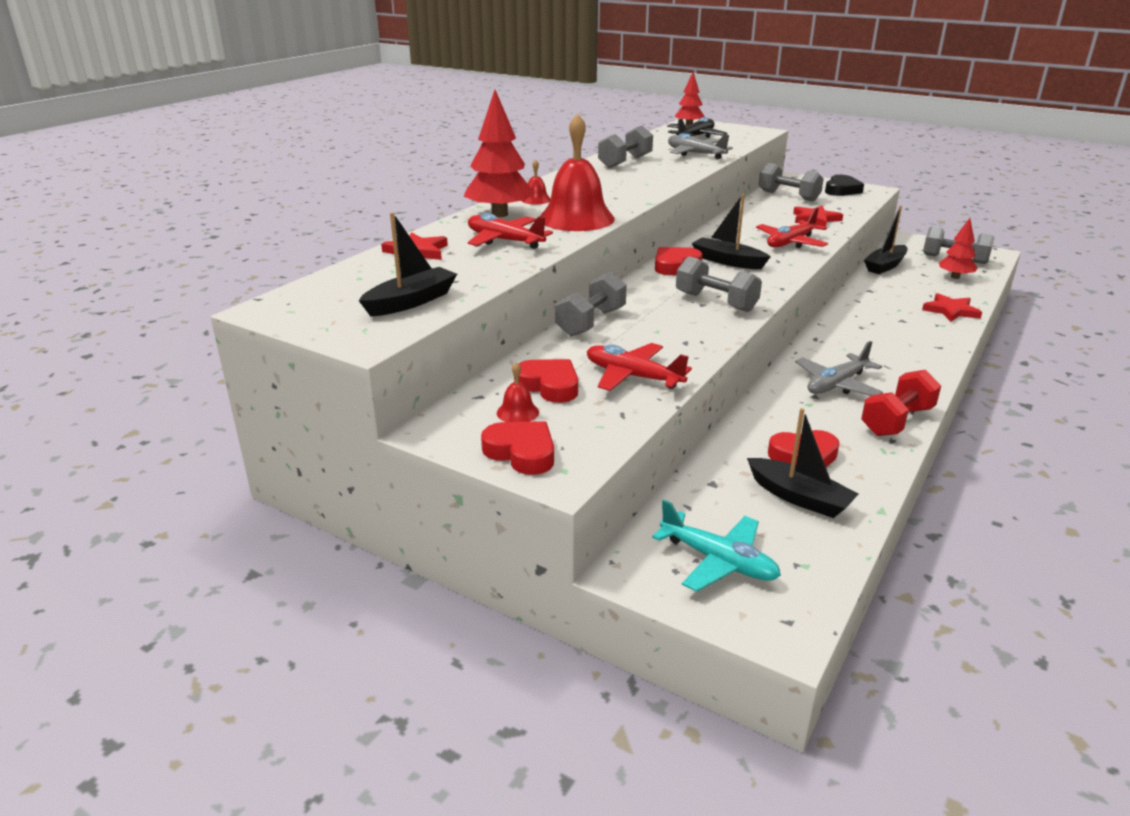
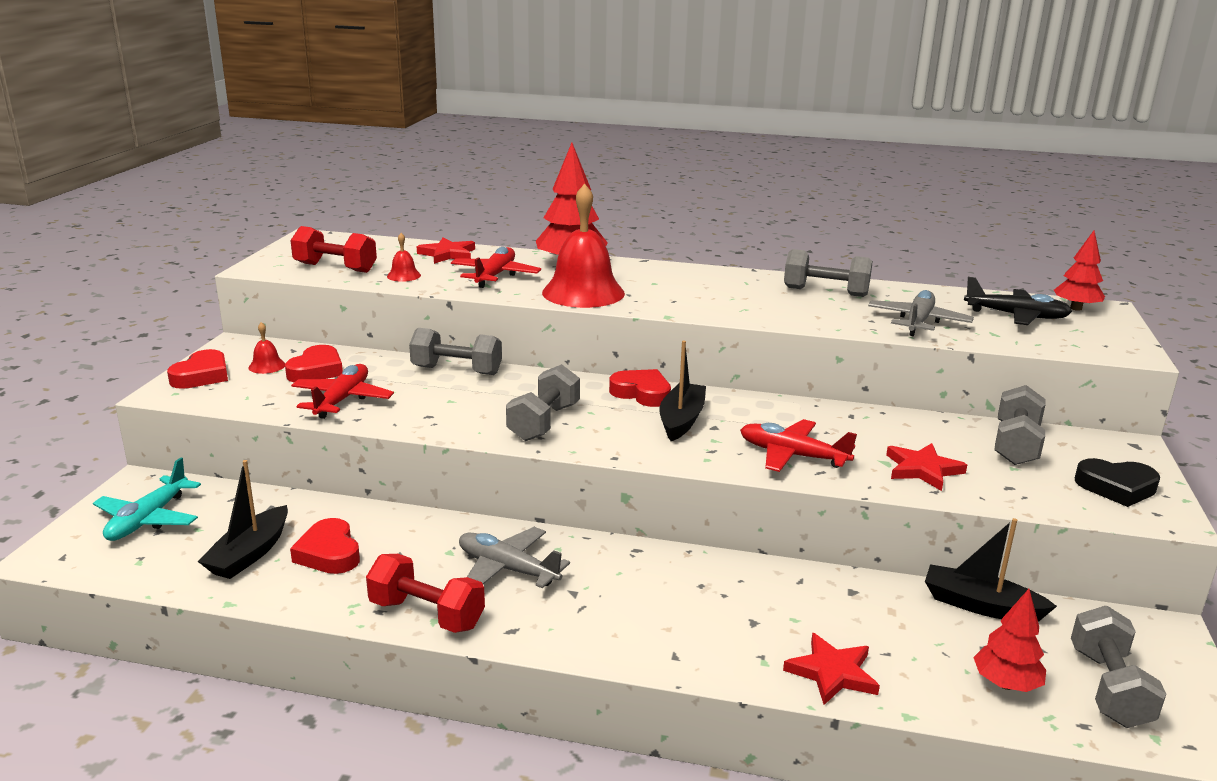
camera: 70 degrees right, 5 degrees down
(411, 302) = (335, 268): black boat -> red dumbbell
(536, 199) = (631, 272): red bell -> red bell (404, 275)

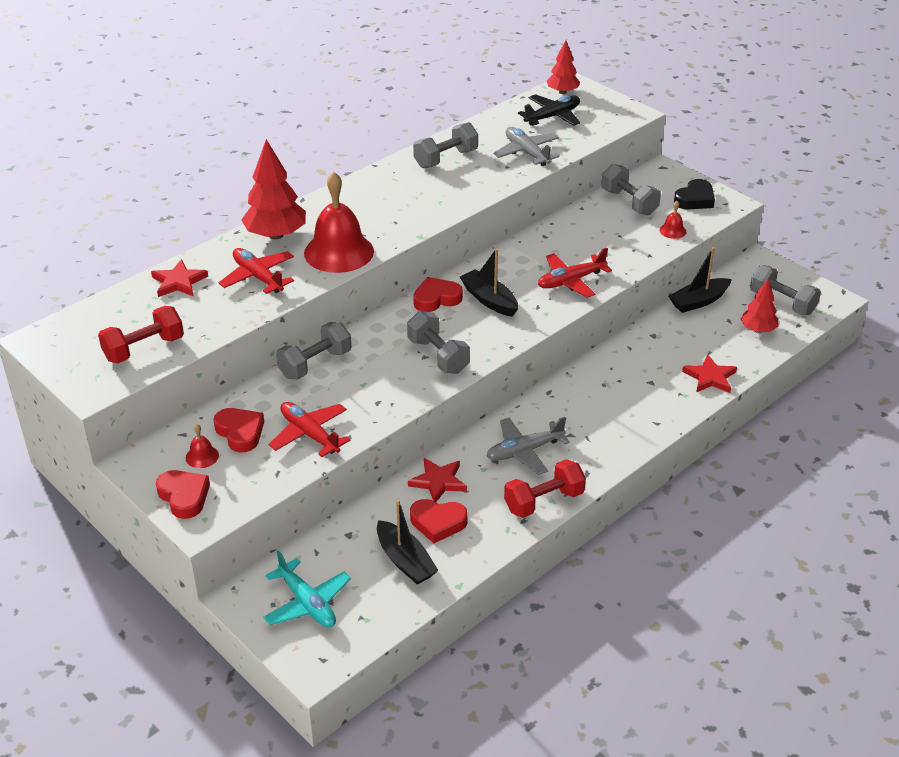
camera: 55 degrees left, 15 degrees up
(404, 275) = (206, 320): red bell -> red bell (672, 231)
(922, 469) = (625, 246): red star -> red star (438, 482)

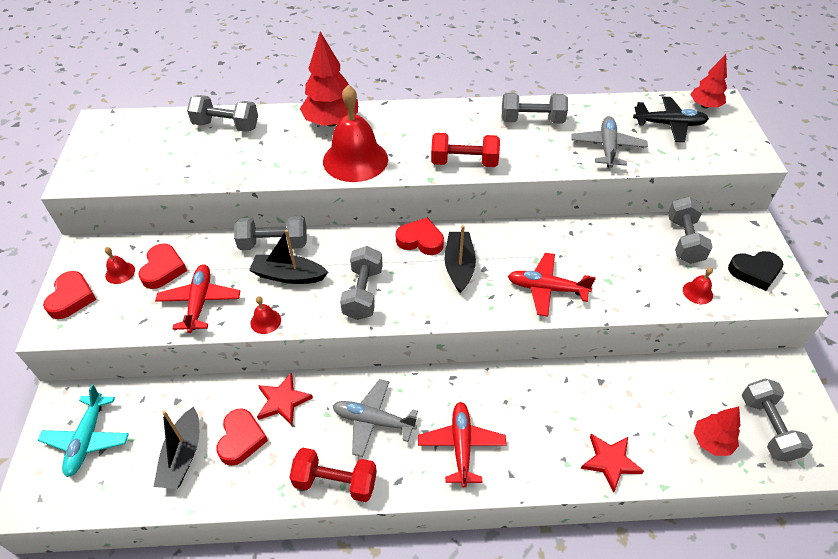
camera: 40 degrees right, 10 degrees up
(144, 349) = (141, 166): red dumbbell -> red dumbbell (464, 162)
(179, 282) = (226, 126): red star -> grey dumbbell
(258, 277) = (277, 150): red plane -> red plane (461, 446)
(385, 415) = (265, 321): none -> red bell
(438, 523) = (241, 439): red heart -> red heart turned 135 degrees counterclockwise
(698, 301) = (680, 373): black boat -> black boat (288, 276)

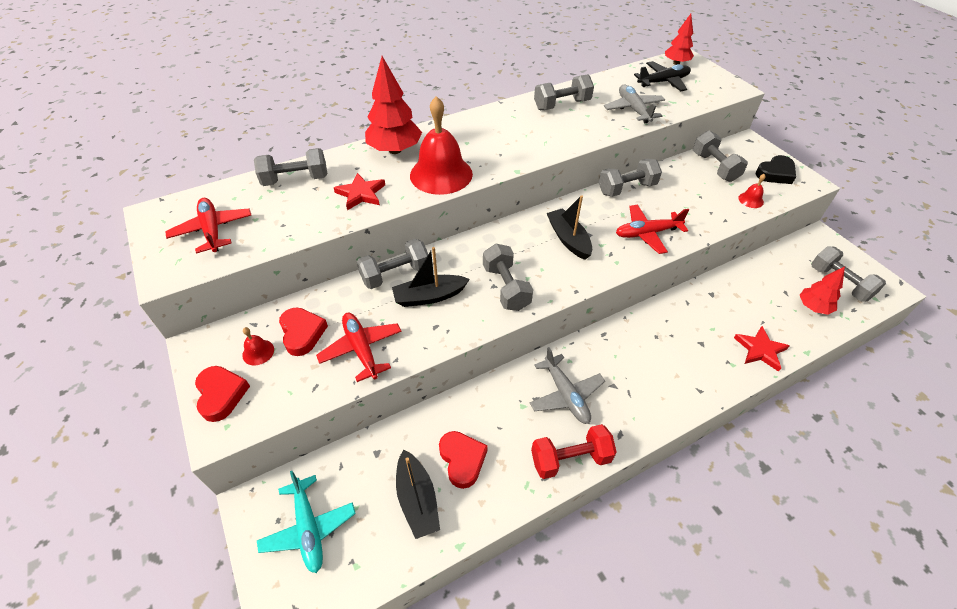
camera: 25 degrees left, 0 degrees up
(265, 321) = (437, 342): red bell -> none
(283, 401) = (477, 411): red star -> red star (361, 194)
(373, 421) = (565, 395): grey plane -> grey plane turned 105 degrees counterclockwise
(420, 240) = (522, 229): red heart -> none
(461, 446) = (648, 384): red plane -> red plane (212, 230)
(464, 162) = (534, 150): red dumbbell -> none
(562, 233) = (626, 188): none -> grey dumbbell

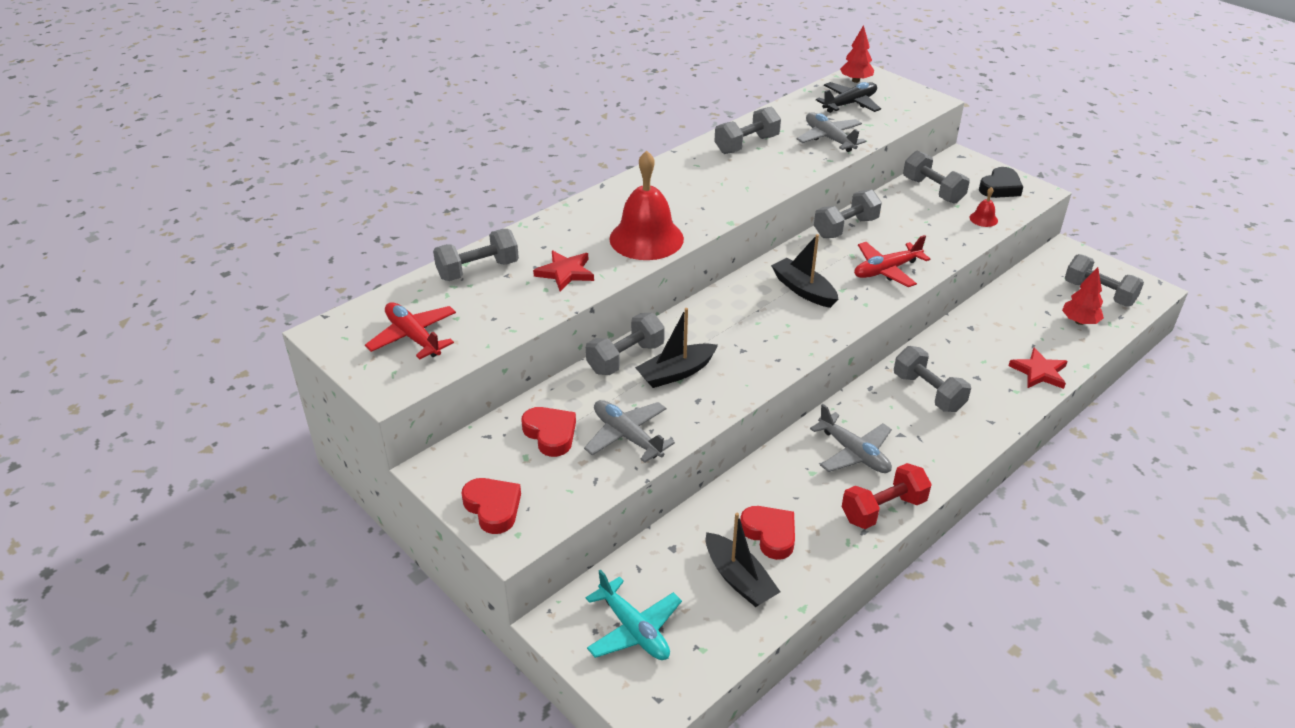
camera: 15 degrees left, 10 degrees down
(258, 352) = (510, 461): red bell -> none
(361, 349) = (627, 436): red plane -> grey plane
(395, 150) = (577, 221): red tree -> none
(506, 287) = (757, 349): grey dumbbell -> grey dumbbell (928, 392)

